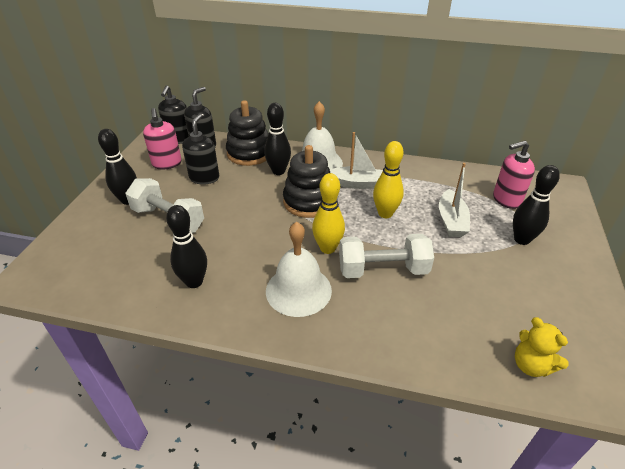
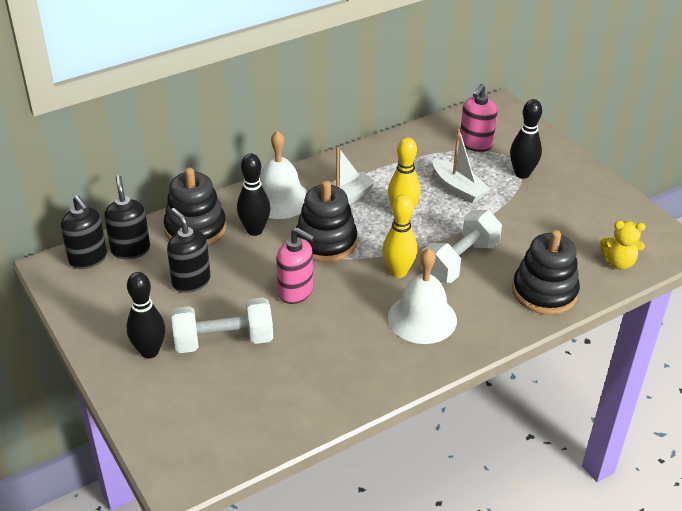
camera: 45 degrees left, 0 degrees up
(167, 164) = (124, 292): pink soap dispenser -> pink soap dispenser (296, 292)
(194, 282) = (334, 370): black bowling pin -> none
(422, 340) = (544, 292): none -> black stacking toy

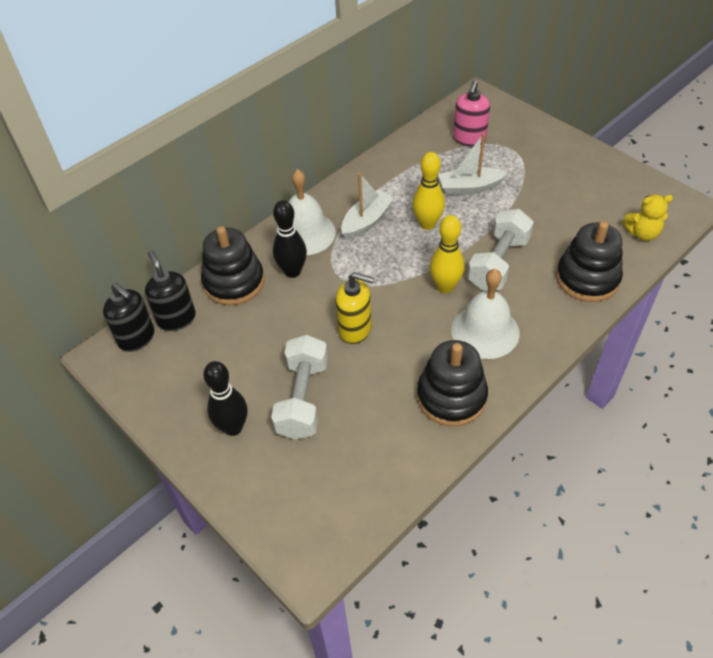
camera: 10 degrees left, 10 degrees up
(191, 281) = (248, 340): black soap dispenser -> none
(223, 341) = (303, 399): white dumbbell -> white dumbbell turned 60 degrees counterclockwise
(296, 292) = (355, 329): pink soap dispenser -> yellow soap dispenser
(326, 242) = (365, 270): black stacking toy -> black stacking toy (451, 397)
(458, 188) = (470, 187): white boat -> white boat turned 135 degrees clockwise
(522, 174) = (522, 161): black bowling pin -> none

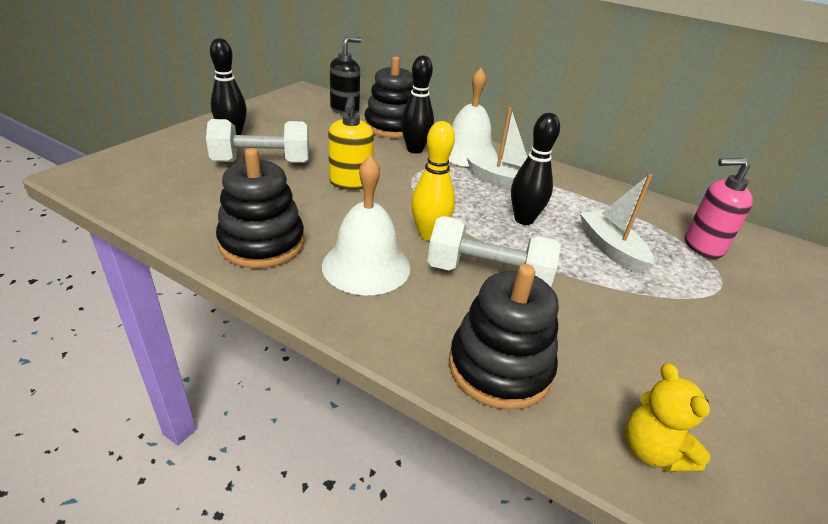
camera: 70 degrees right, 15 degrees down
(137, 338) = (322, 99): black soap dispenser -> none
(427, 224) = (524, 219): yellow bowling pin -> black bowling pin

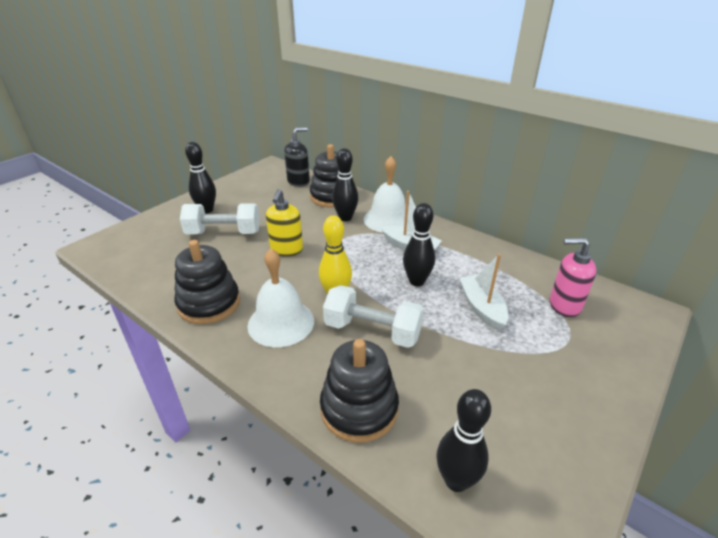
camera: 10 degrees right, 0 degrees up
(652, 451) = (456, 480): yellow teddy bear -> black bowling pin

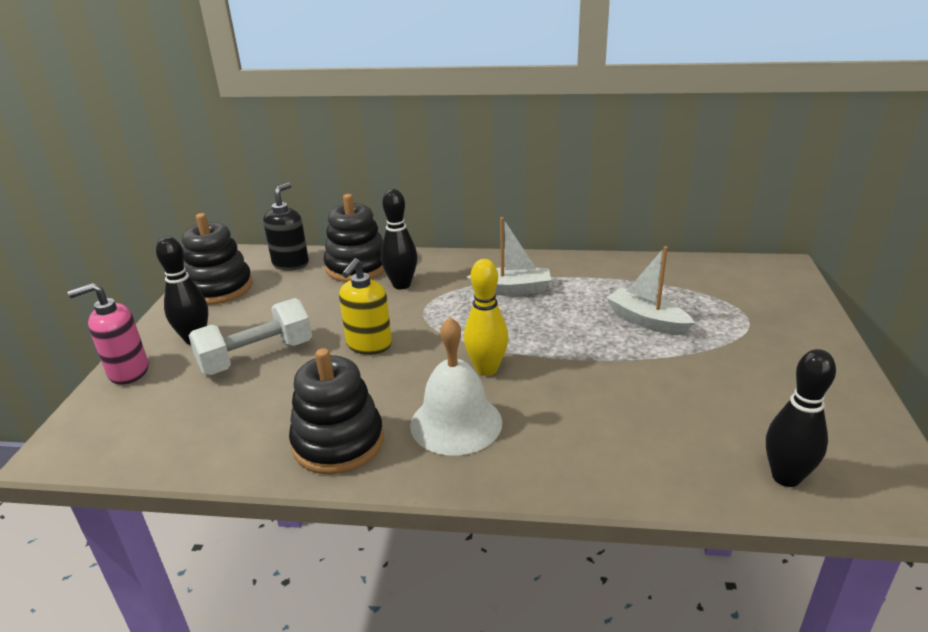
camera: 30 degrees left, 5 degrees down
(286, 250) = (369, 345): yellow soap dispenser -> yellow soap dispenser turned 45 degrees clockwise
(359, 408) = (636, 464): black stacking toy -> black stacking toy (219, 288)
(372, 331) = (566, 387): white dumbbell -> none
(388, 219) = (454, 270): white bell -> none
(416, 281) = (557, 321): black bowling pin -> none
(564, 305) = (714, 290): pink soap dispenser -> pink soap dispenser (128, 372)

